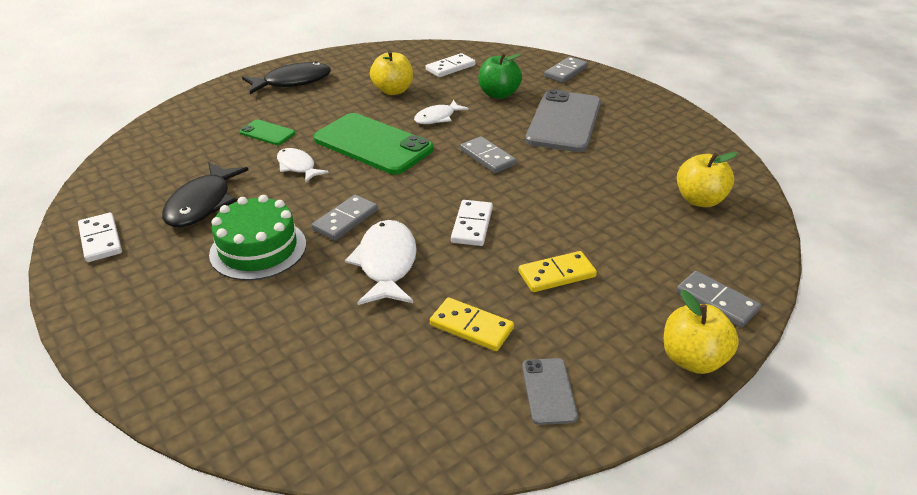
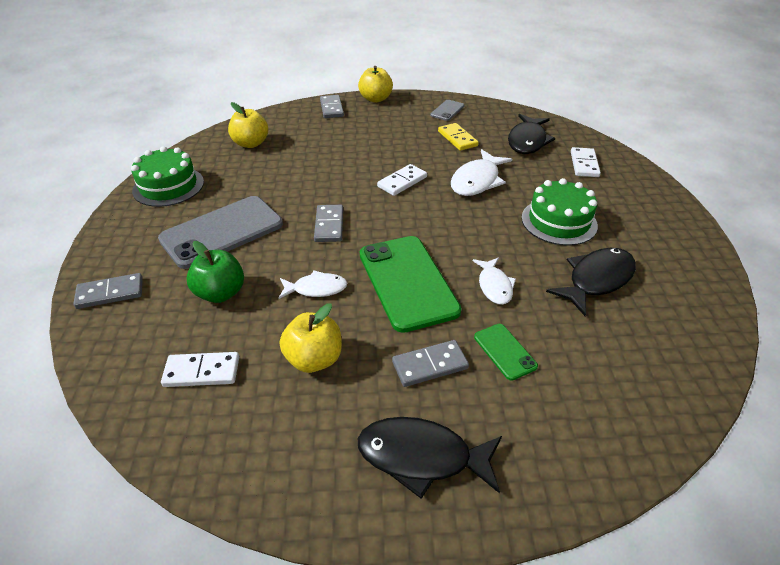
camera: 145 degrees left, 5 degrees up
(100, 240) = (690, 278): white domino -> white domino (584, 164)
(345, 220) = (484, 218): grey domino -> grey domino (430, 365)
(360, 375) = (527, 141): none -> black fish
(557, 274) = (387, 142): yellow domino -> none
(676, 132) = (168, 186): none -> green cake

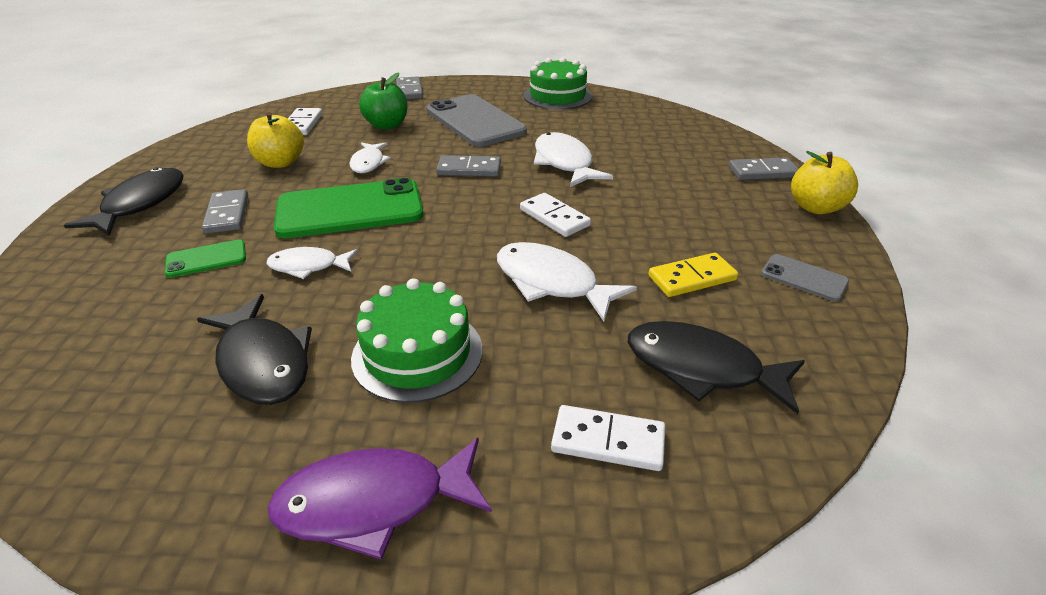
camera: 95 degrees right, 5 degrees down
(251, 143) = (647, 126): yellow apple -> none
(317, 179) = (564, 163): none -> white fish
(654, 220) = (374, 502): none -> purple fish

